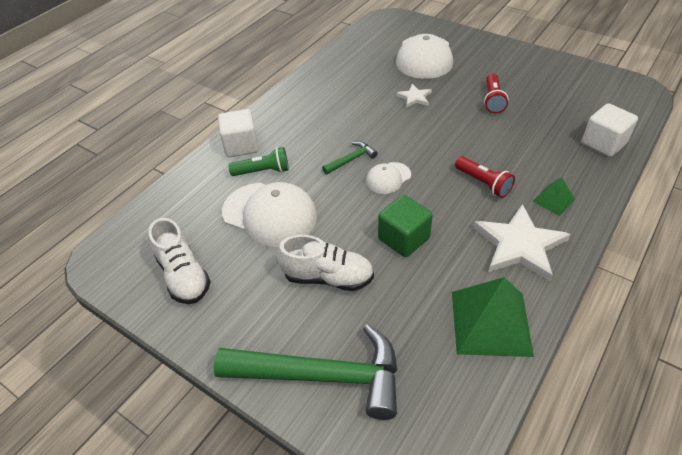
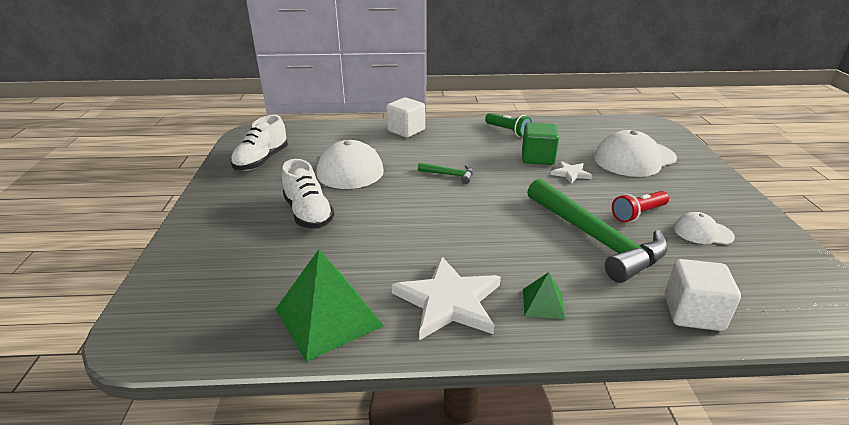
camera: 50 degrees right, 15 degrees down
(263, 171) = (390, 147): green flashlight -> green flashlight (508, 131)
(321, 376) = (208, 248): green hammer -> green hammer (595, 238)
(388, 178) = (449, 198): white cap -> white cap (702, 232)
(403, 239) = (386, 232): green cube -> green cube (537, 158)
(483, 183) = (508, 250): red flashlight -> none

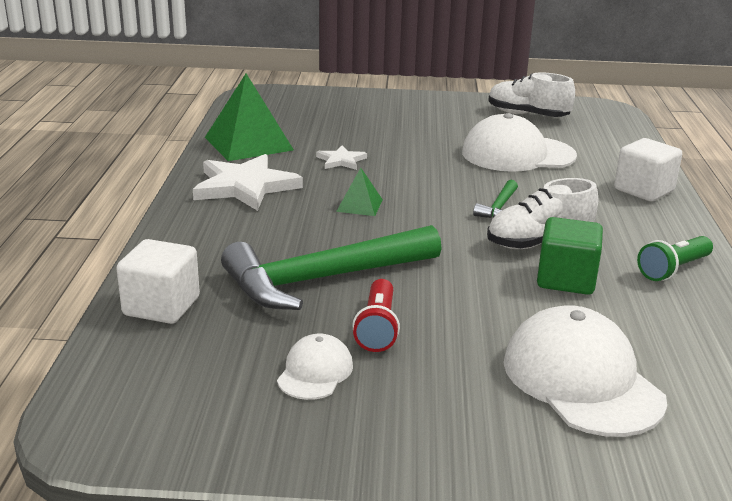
camera: 95 degrees right, 5 degrees down
(308, 213) = (409, 136): white shoe -> white shoe (538, 242)
(543, 303) = (220, 227): green pyramid -> green pyramid (359, 205)
(570, 173) = (510, 298): white star -> white star (341, 160)
(638, 214) = (377, 328): red flashlight -> red flashlight turned 150 degrees counterclockwise

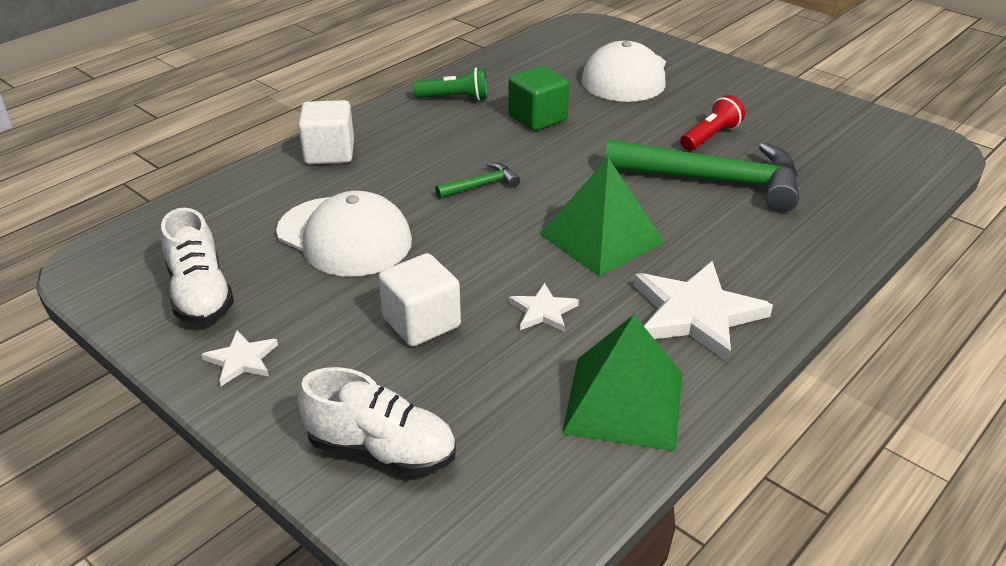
camera: 140 degrees left, 10 degrees up
(161, 306) = (861, 205): white cube -> white cube (421, 322)
(315, 372) = (777, 128): white cap -> none
(359, 205) = (601, 238): green pyramid -> green pyramid, size x2.02
(455, 106) = (241, 360): none -> white star
(538, 242) = (506, 146): white shoe -> white shoe (382, 450)

